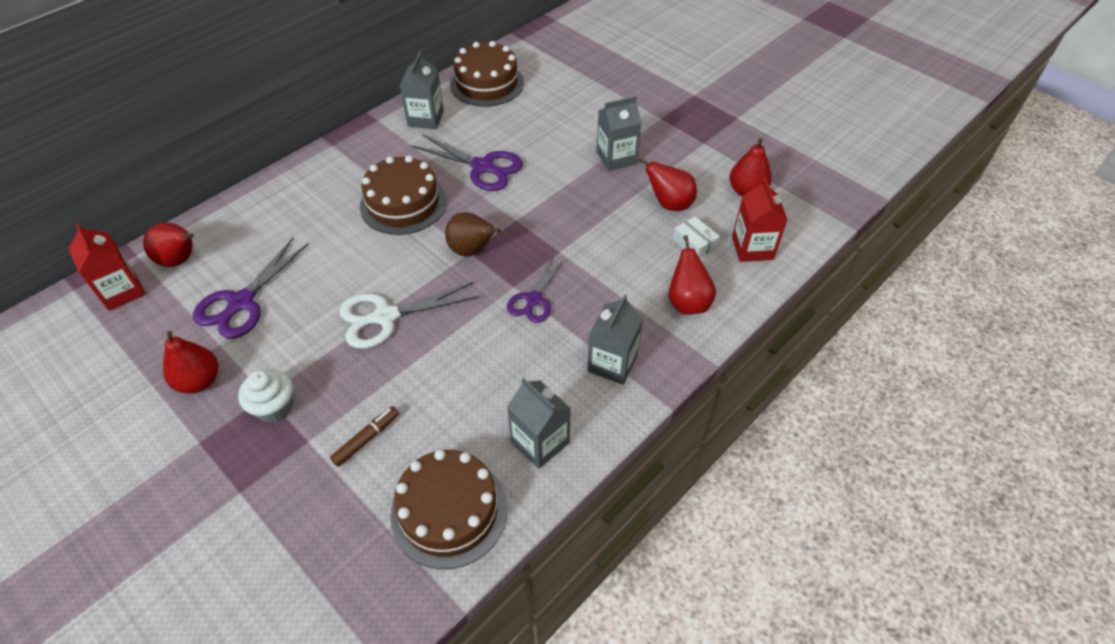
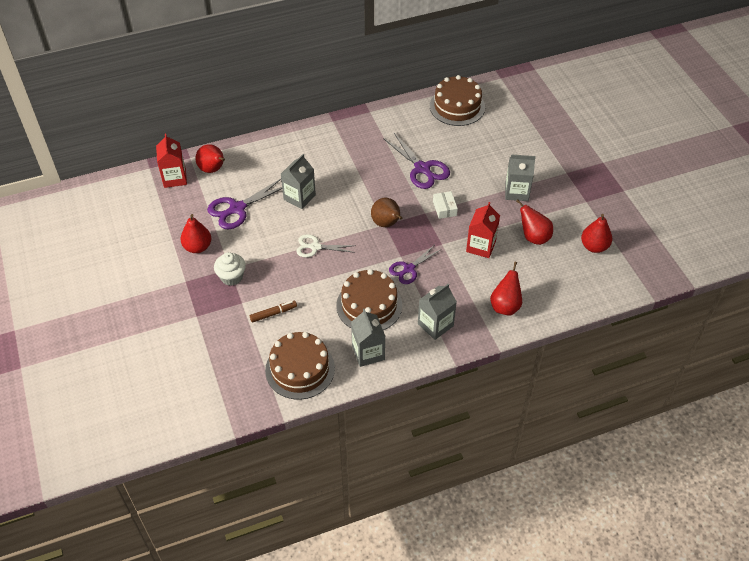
camera: 25 degrees right, 0 degrees up
(385, 316) = (315, 247): white scissors -> white scissors, size x0.66
(403, 203) = (359, 177): brown cake -> brown cake (369, 305)
(425, 118) = (402, 120): grey carton -> grey carton (299, 197)
(694, 243) = (534, 269): white box -> white box (444, 208)
(752, 248) = (571, 287): red carton -> red carton (481, 246)

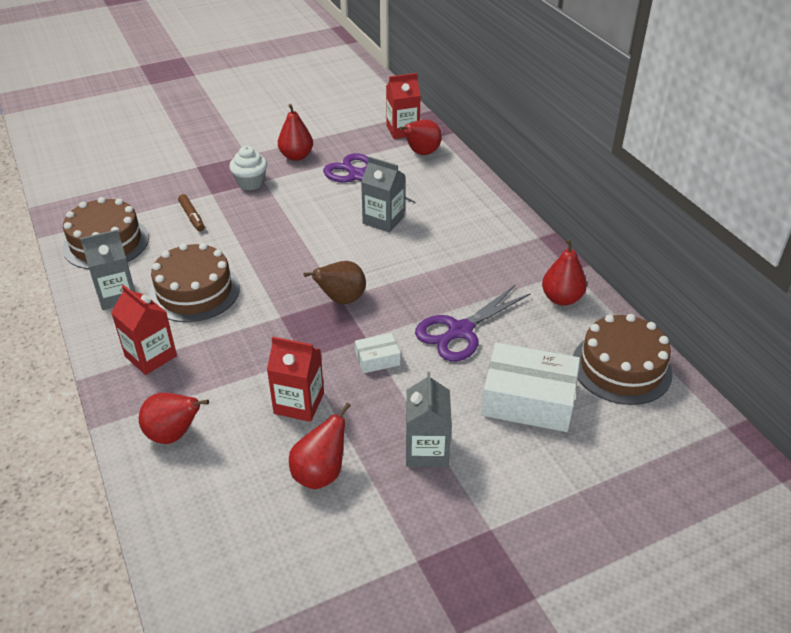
camera: 85 degrees right, 10 degrees down
(315, 247) = (297, 239): white scissors -> none
(409, 269) = (256, 325): purple scissors -> none
(435, 325) = (151, 356): grey carton -> red carton
(480, 147) = (528, 399): none -> white box
(594, 246) = (299, 568): red pear -> red pear (561, 298)

